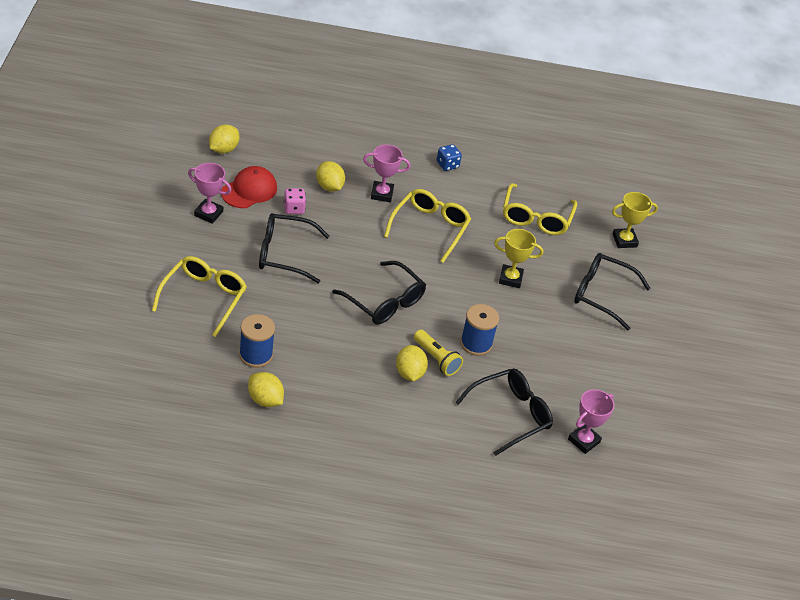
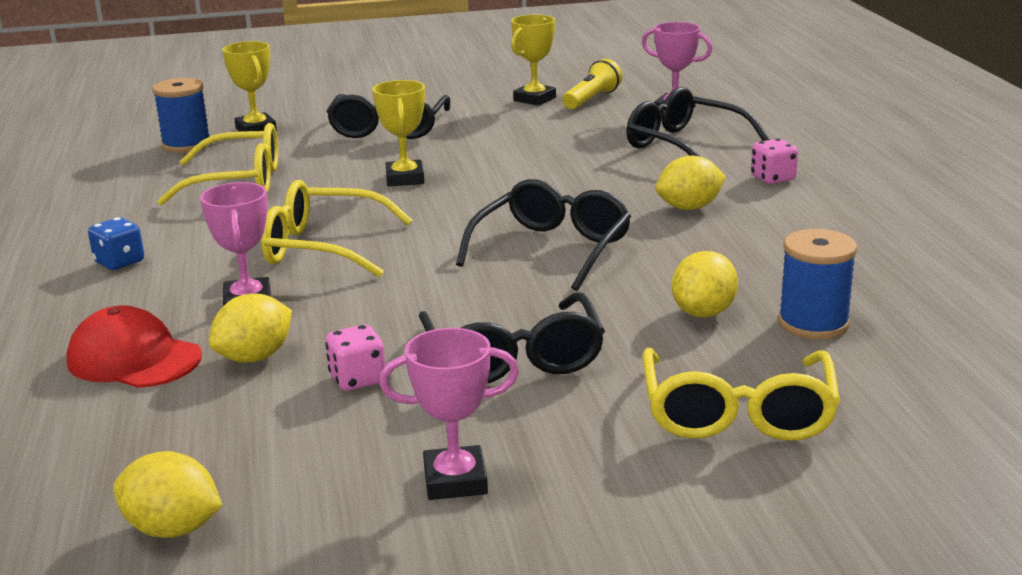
camera: 100 degrees left, 20 degrees down
(203, 298) = (737, 412): yellow glasses -> yellow glasses turned 90 degrees counterclockwise
(208, 213) = (455, 480): pink trophy -> pink trophy turned 75 degrees clockwise
(249, 190) = (327, 448): red cap -> red cap (134, 359)
(265, 400) = (898, 293): yellow lemon -> yellow lemon (703, 312)
(434, 428) = (772, 178): none -> pink dice
(436, 359) = (637, 196): yellow flashlight -> yellow flashlight (591, 99)
(476, 344) = (573, 179): blue spool -> blue spool (186, 145)
(636, 379) = (534, 99): none -> yellow trophy

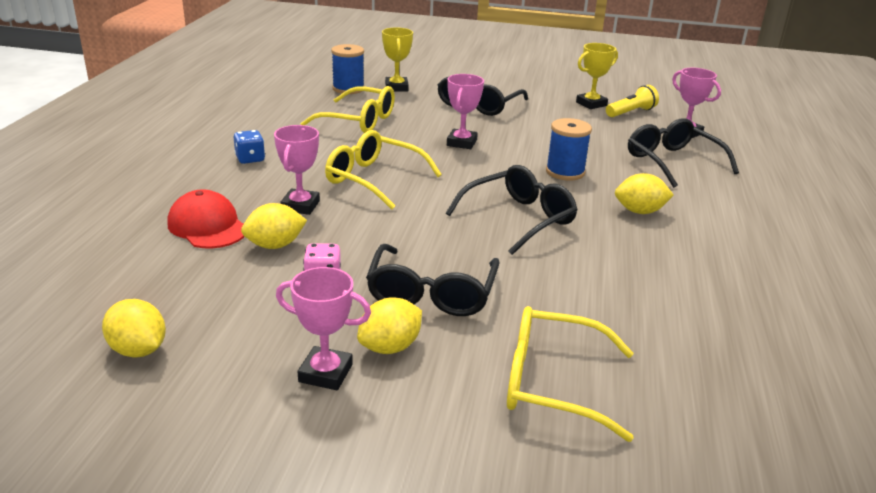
camera: 20 degrees right, 5 degrees up
(405, 179) = (461, 143): yellow trophy -> pink trophy
(703, 312) = (588, 297): yellow lemon -> yellow lemon (390, 347)
(737, 412) = (554, 383): yellow glasses -> yellow glasses turned 75 degrees clockwise
(772, 178) = (720, 204): pink dice -> none
(813, 324) = (664, 329): blue spool -> blue spool (565, 172)

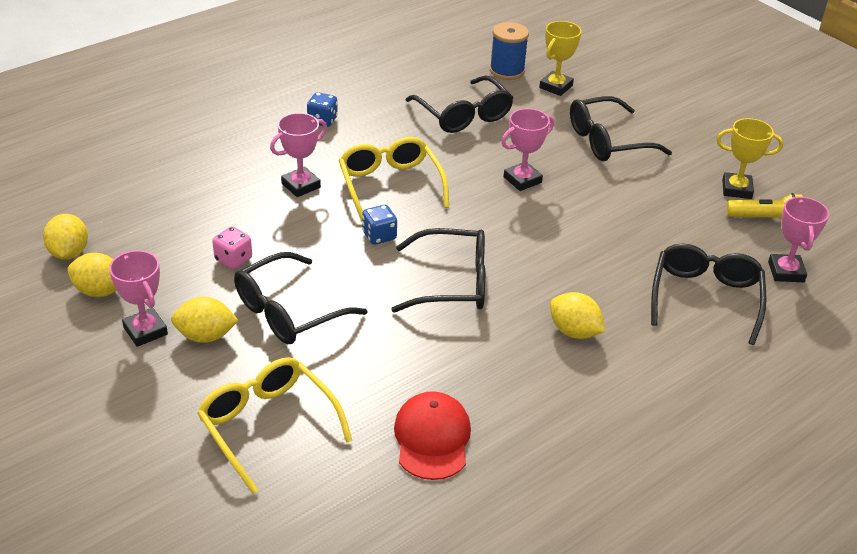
camera: 40 degrees right, 10 degrees up
(208, 226) = (217, 174): red cap -> red cap (432, 438)
(275, 245) = (239, 213): yellow lemon -> yellow lemon (99, 291)
(358, 121) = (463, 114): yellow glasses -> black glasses
(418, 213) = (379, 236): none -> blue dice
(565, 172) = (571, 257): blue spool -> none

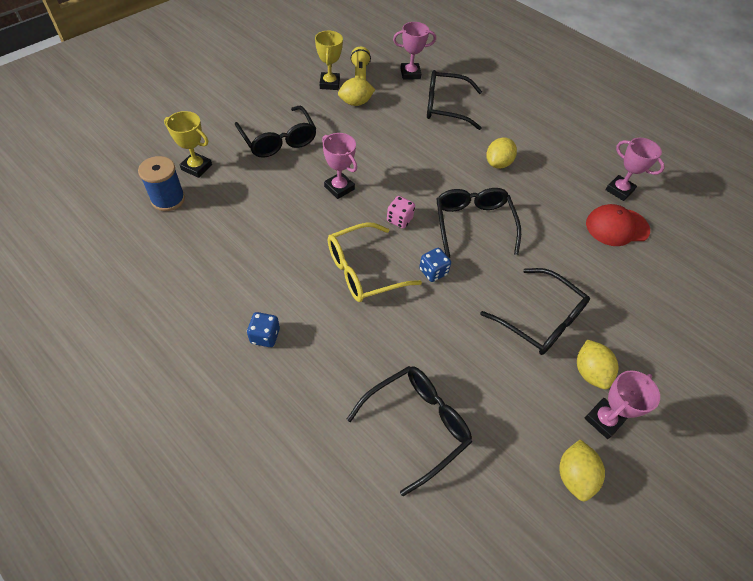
camera: 100 degrees left, 15 degrees up
(69, 253) = (533, 527): yellow lemon -> yellow lemon (356, 103)
(233, 259) = (494, 372): pink dice -> pink dice (399, 219)
(269, 426) = (652, 313): yellow glasses -> none
(301, 185) = (377, 338): pink trophy -> pink trophy (619, 190)
(463, 114) = (246, 227): black glasses -> black glasses (415, 426)

